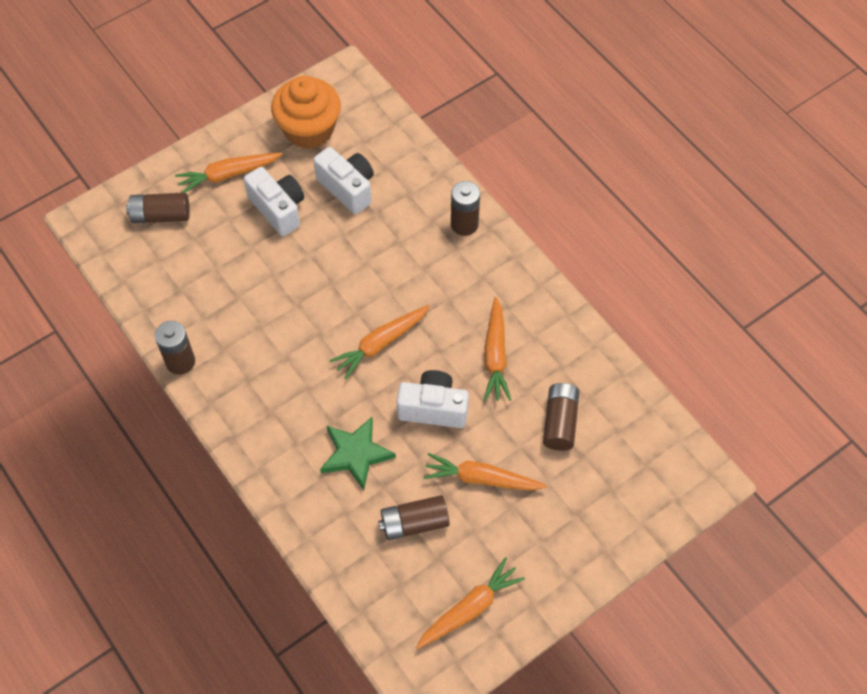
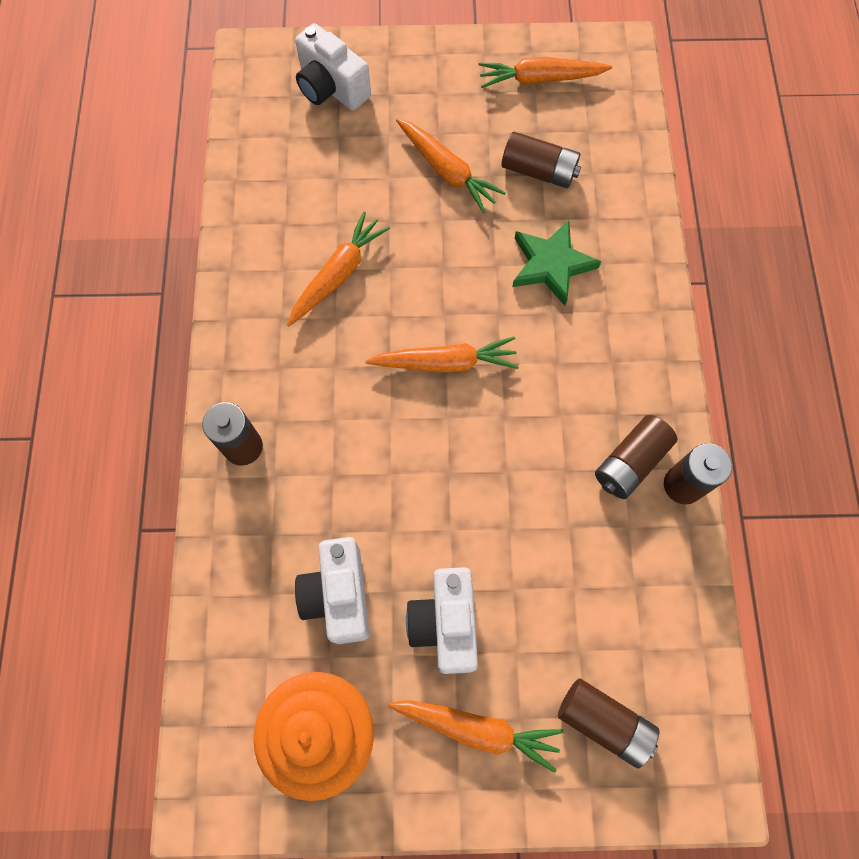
camera: 145 degrees left, 10 degrees up
(433, 408) = (442, 261): white camera -> white camera (331, 88)
(560, 422) = (332, 175): brown battery -> brown battery (630, 462)

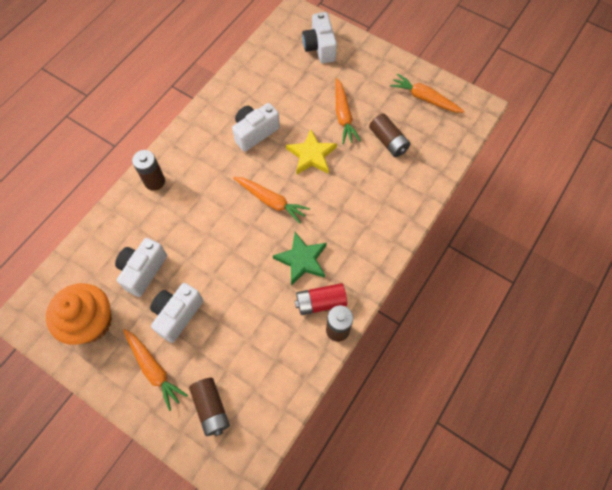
camera: 35 degrees right, 5 degrees down
(338, 274) = (255, 132): orange carrot -> white camera
(448, 257) = (311, 155): none -> yellow star
(551, 265) = (358, 188): green star -> green star (302, 260)
(630, 462) = (320, 302): brown battery -> red battery

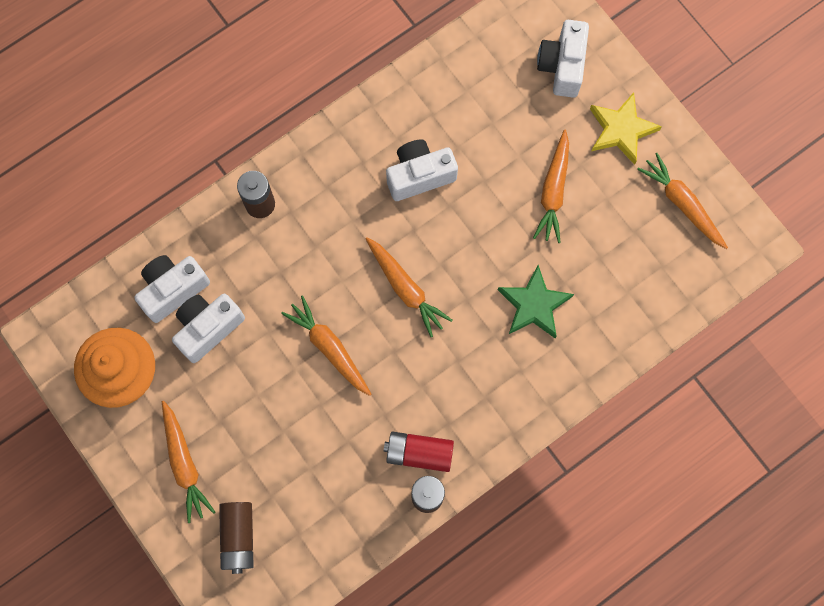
camera: 20 degrees right, 10 degrees up
(177, 314) = (234, 403): white camera -> white camera (173, 290)
(233, 255) = (329, 348): none -> orange carrot
(302, 260) = (416, 387): green star -> green star (534, 305)
(311, 155) = (485, 238): yellow star -> yellow star (621, 130)
(388, 141) = (601, 254): brown battery -> none

